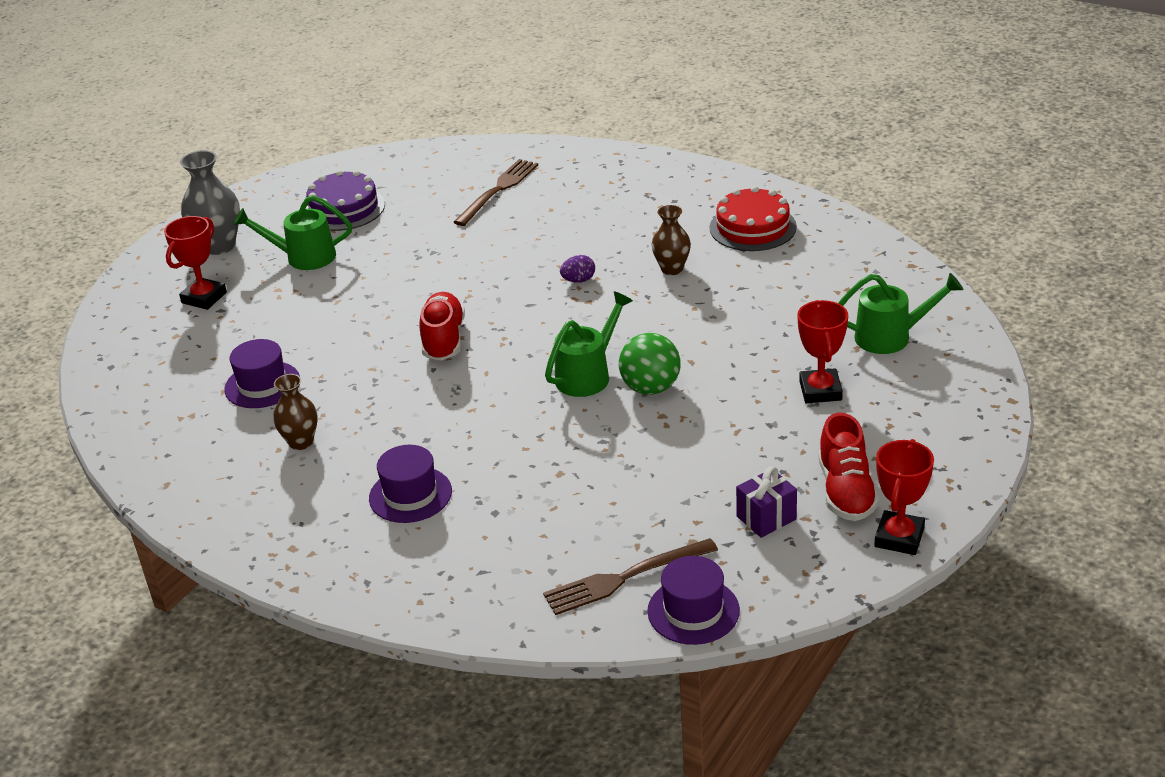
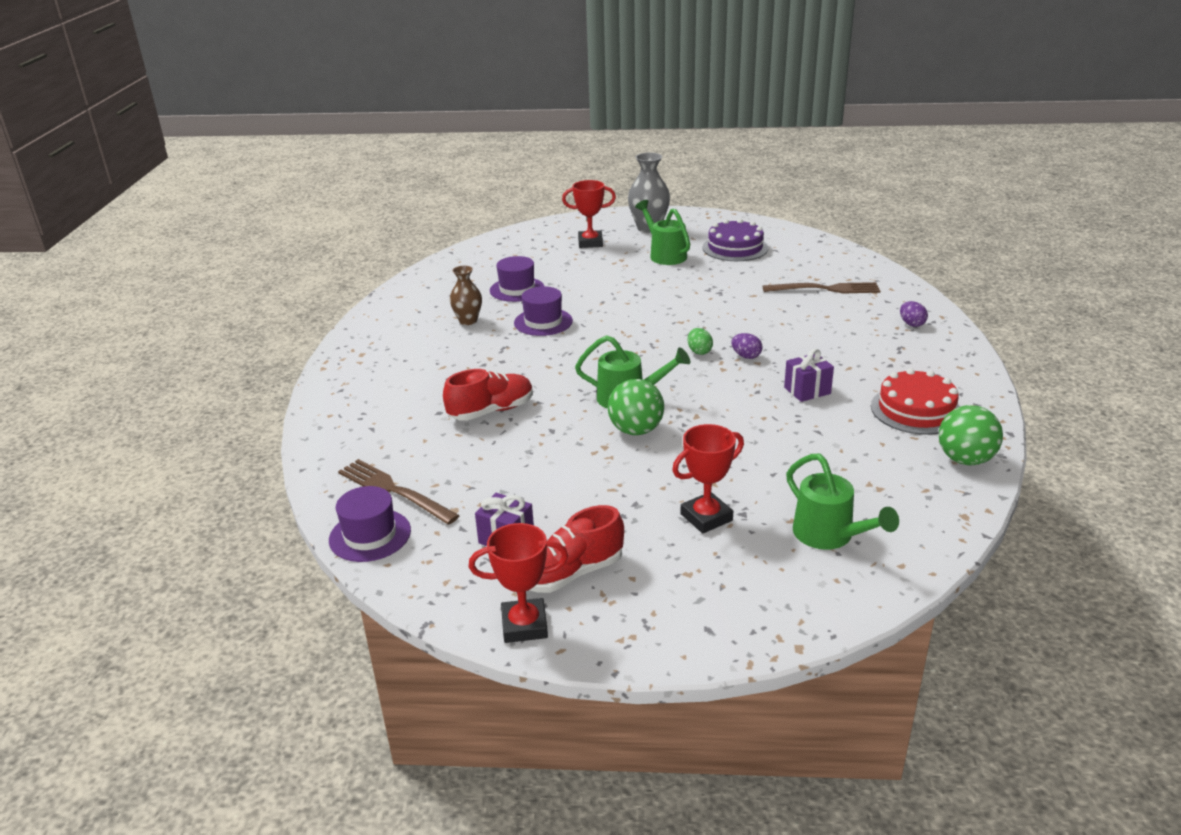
camera: 60 degrees right, 5 degrees down
(410, 495) = (438, 375): purple hat -> purple hat (543, 322)
(443, 340) = (619, 330): red shoe -> red shoe (491, 411)
(541, 304) = (699, 351): none -> green egg
(613, 173) = (911, 324): none -> purple egg
(672, 269) = (807, 390): brown vase -> purple gift
(841, 234) = (965, 459): none -> green ball

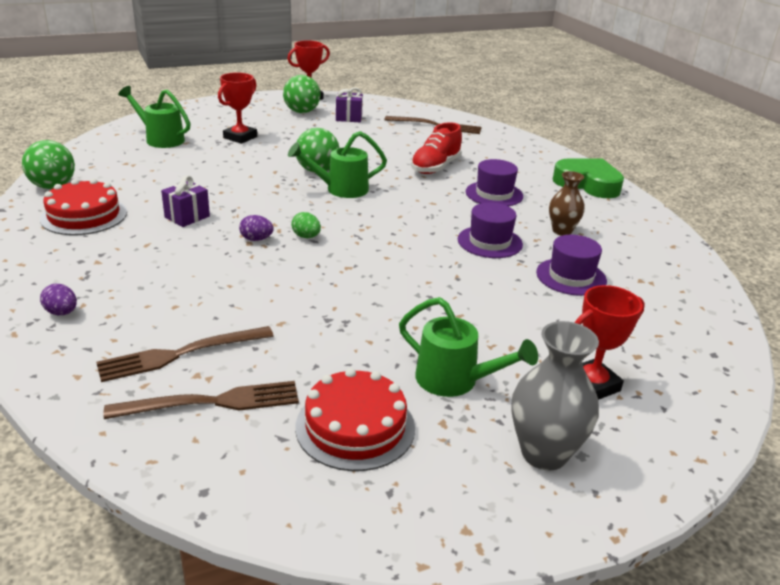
camera: 150 degrees right, 0 degrees up
(360, 361) = (588, 184): none -> green heart
(370, 535) = (422, 111): purple hat -> purple hat (494, 194)
(571, 574) = (302, 112): red shoe -> green ball
(735, 248) = (355, 427): purple cake -> red cake
(808, 266) = (213, 402): none -> brown fork

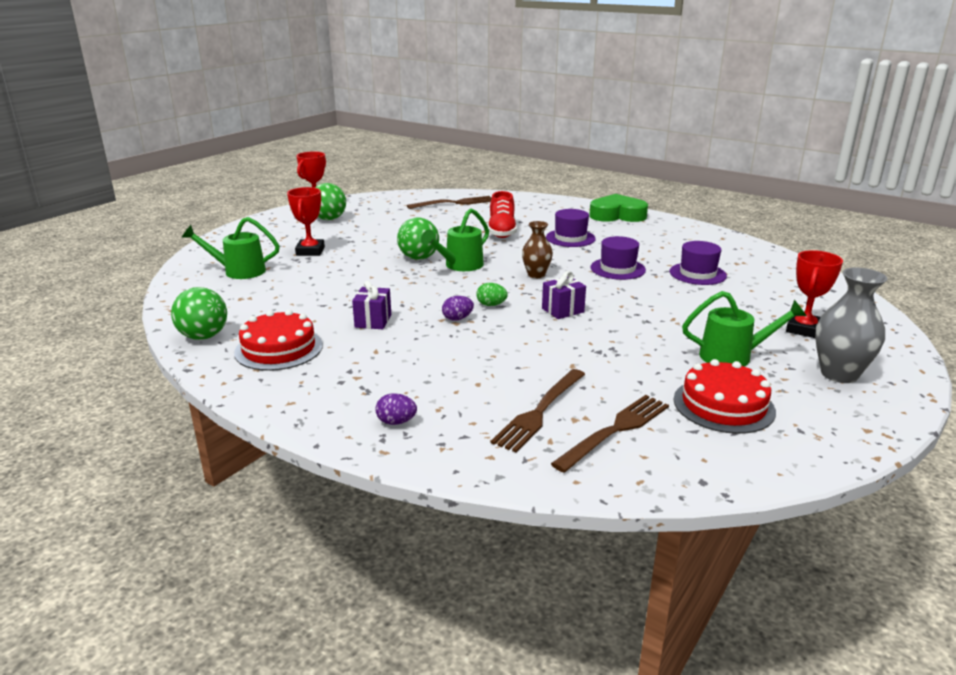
camera: 30 degrees left, 5 degrees down
(349, 118) = (376, 214): purple gift -> purple gift (562, 310)
(562, 231) = (649, 248): brown vase -> brown vase (536, 275)

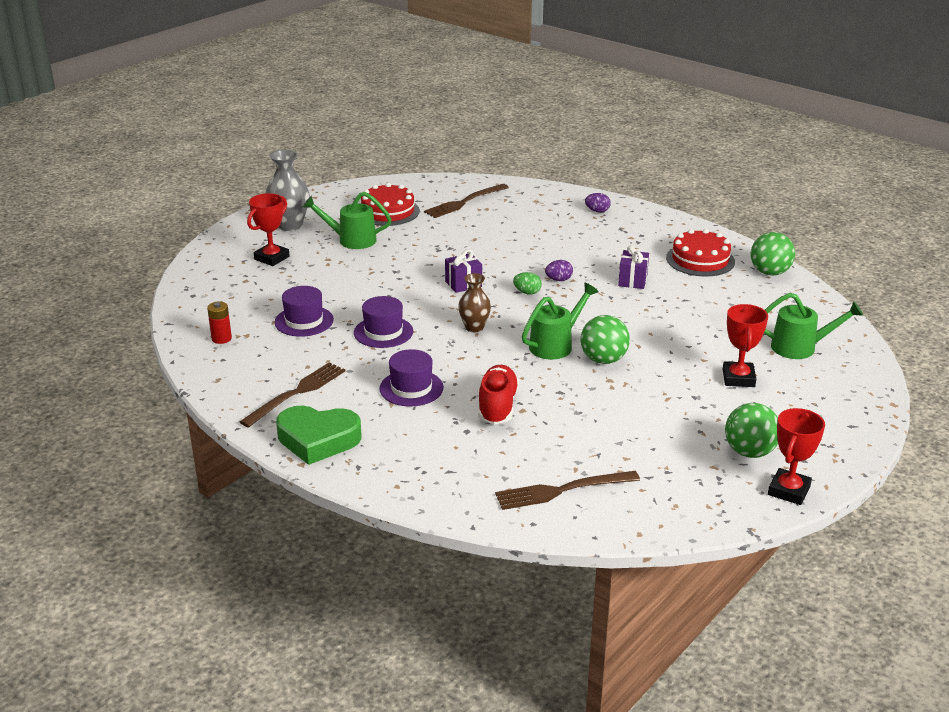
camera: 175 degrees left, 5 degrees up
(539, 412) = (507, 212): brown fork -> brown fork (297, 392)
(754, 260) = (221, 338): none -> red battery

